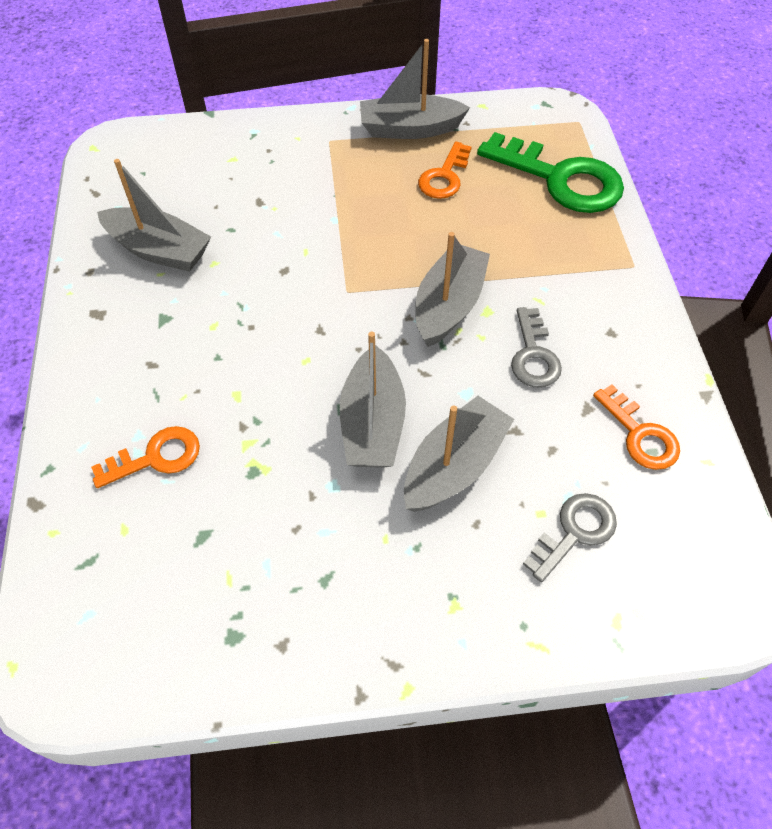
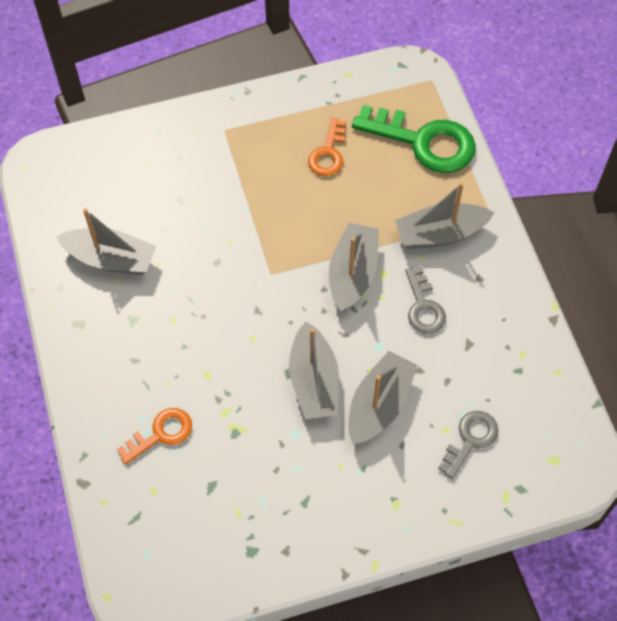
camera: 10 degrees left, 5 degrees up
(410, 129) = (290, 108): grey boat -> grey boat (440, 234)
(640, 435) = (508, 359): orange key -> none

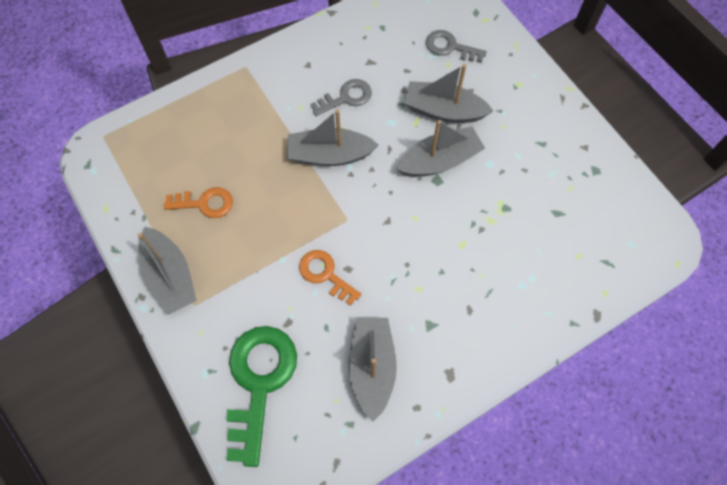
camera: 105 degrees left, 5 degrees up
(161, 434) = (529, 265): orange key -> orange key (325, 274)
(424, 142) = (177, 128): green key -> green key (259, 382)
(440, 234) = (272, 98): grey boat -> grey boat (170, 276)

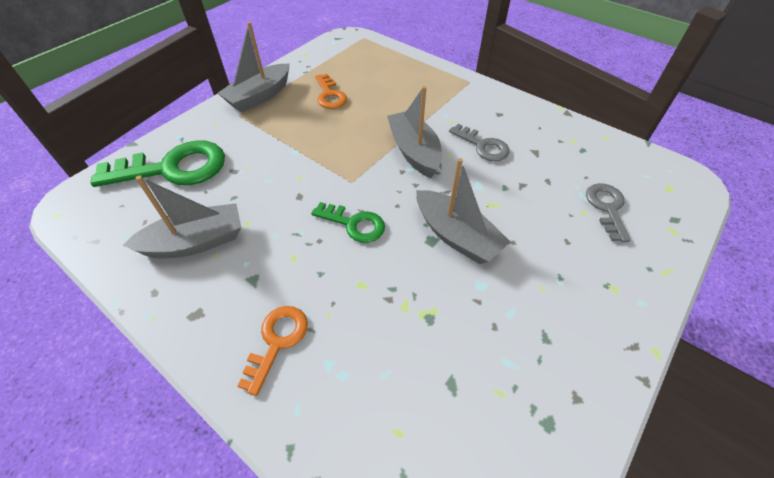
camera: 70 degrees right, 15 degrees down
(325, 274) = (288, 181): orange key -> orange key (277, 341)
(399, 232) = (354, 224): none -> green key
(443, 111) = (521, 223): grey boat -> none

